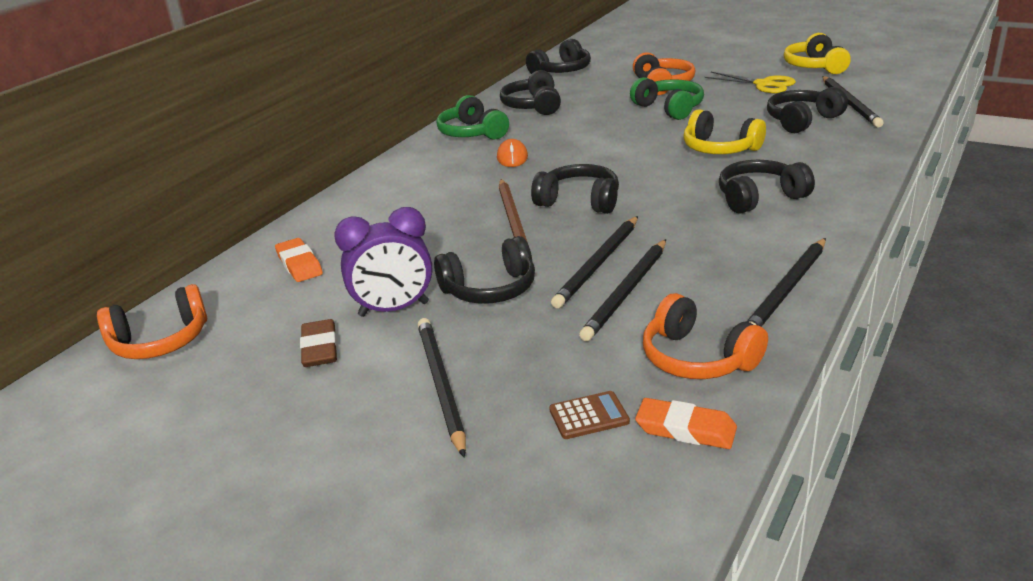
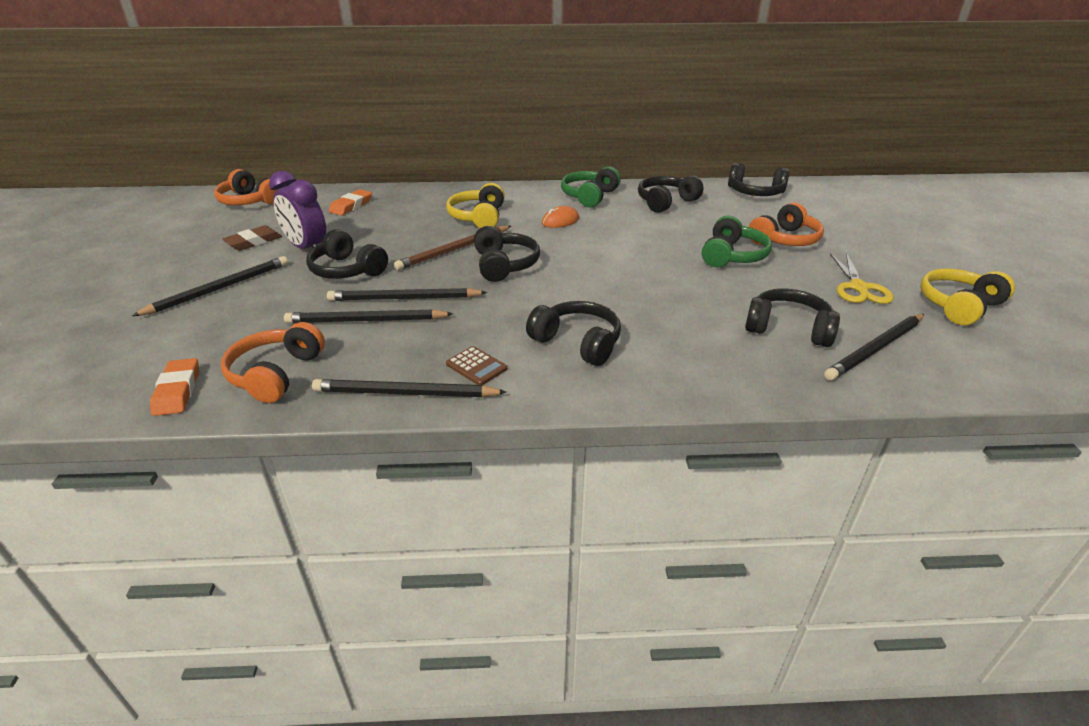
camera: 55 degrees right, 5 degrees up
(589, 416) = (190, 348): brown calculator -> brown calculator (476, 366)
(720, 148) = (667, 300): yellow headphones -> yellow headphones (478, 217)

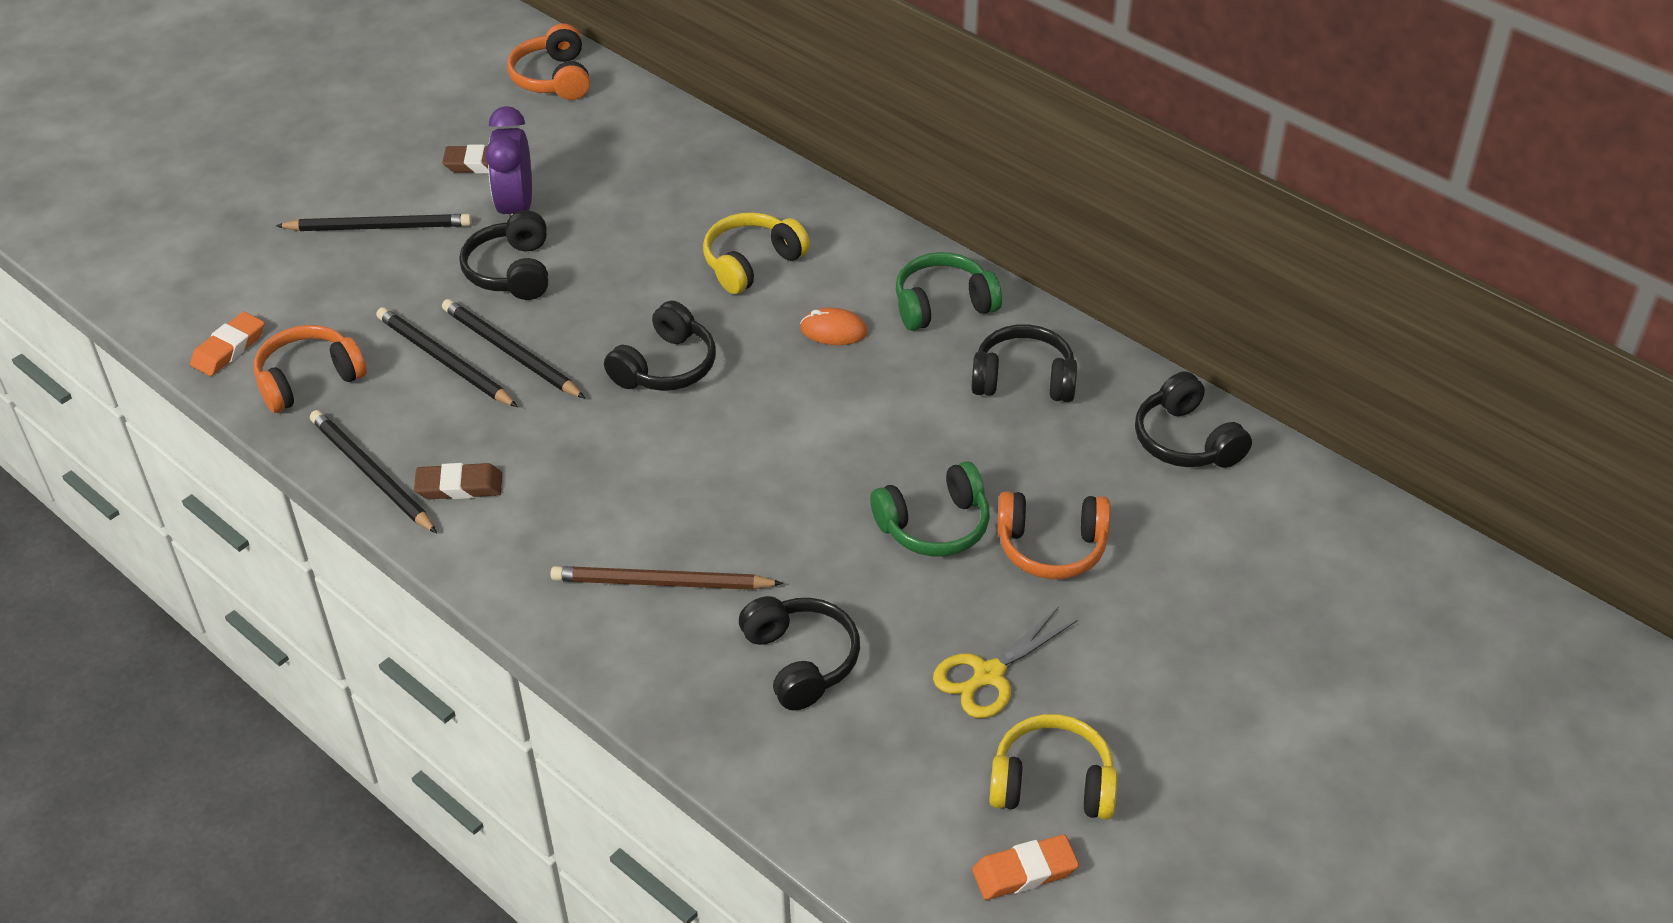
camera: 45 degrees right, 10 degrees up
(351, 206) = (645, 152): orange eraser -> orange eraser (1024, 871)
(454, 250) = (649, 307): brown pencil -> brown pencil (661, 583)
(476, 366) = (459, 486): brown calculator -> brown eraser
(577, 343) = (578, 523): black headphones -> none
(875, 349) = (839, 749): black pencil -> none

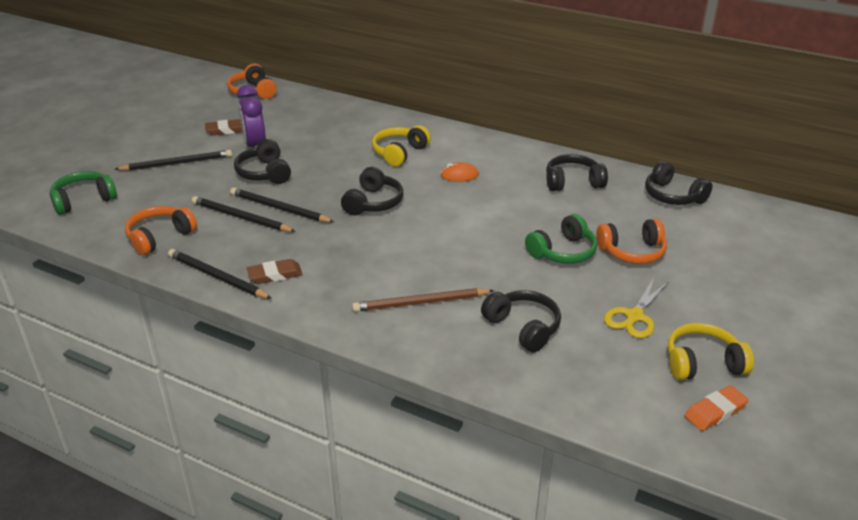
camera: 15 degrees left, 10 degrees down
(229, 348) = (103, 229): orange eraser -> none
(943, 305) = (512, 157): green headphones -> green headphones (83, 200)

